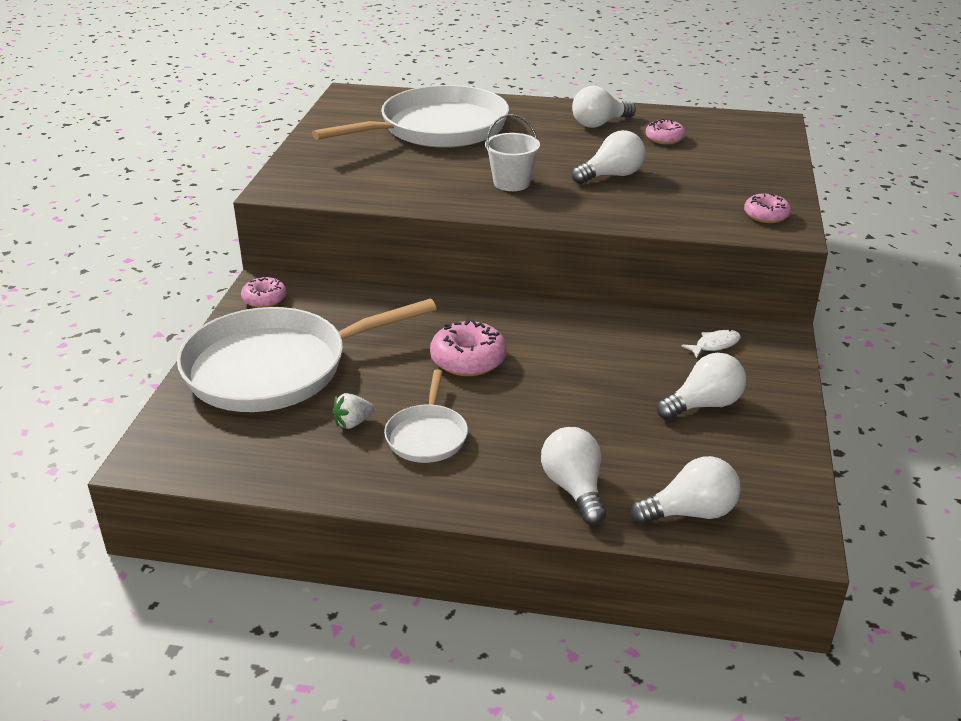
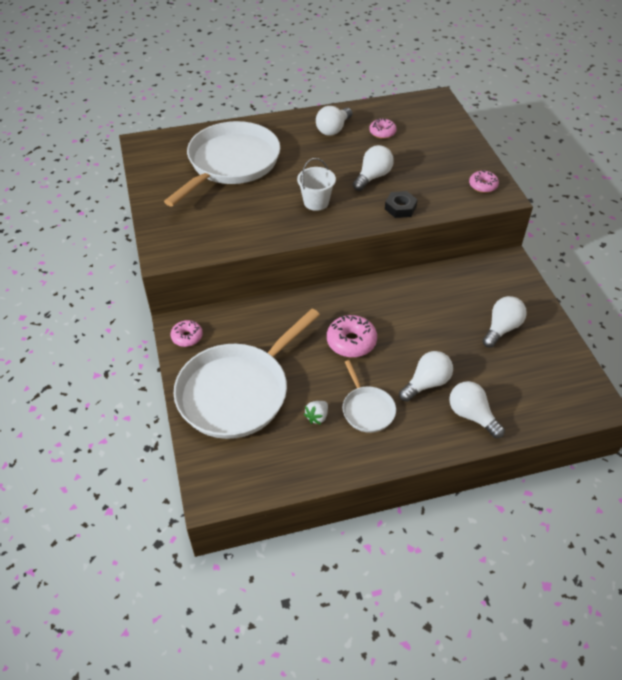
camera: 25 degrees left, 15 degrees up
(622, 212) = (400, 208): none -> black nut
(690, 512) = (539, 408): white light bulb -> white light bulb (426, 383)
(714, 345) = (481, 281): white fish -> none

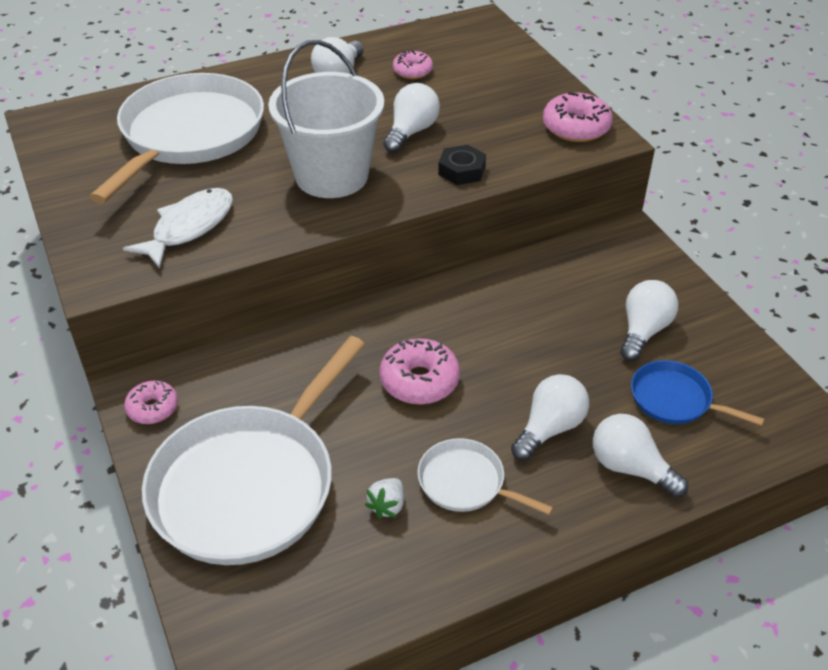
camera: 10 degrees left, 5 degrees down
(222, 227) = (189, 227): none -> white fish
(316, 202) = (332, 176): white bucket -> white bucket, size x1.87
(367, 409) = (465, 482): white pan -> white pan turned 150 degrees clockwise
(483, 186) = (576, 127): pink donut -> pink donut, size x1.58
(511, 376) = (674, 399): none -> blue pan

